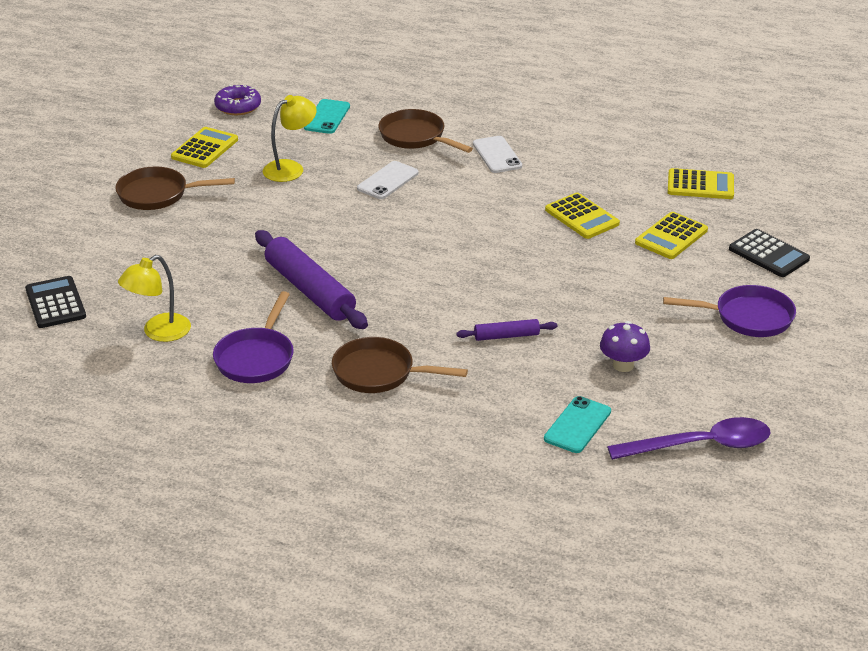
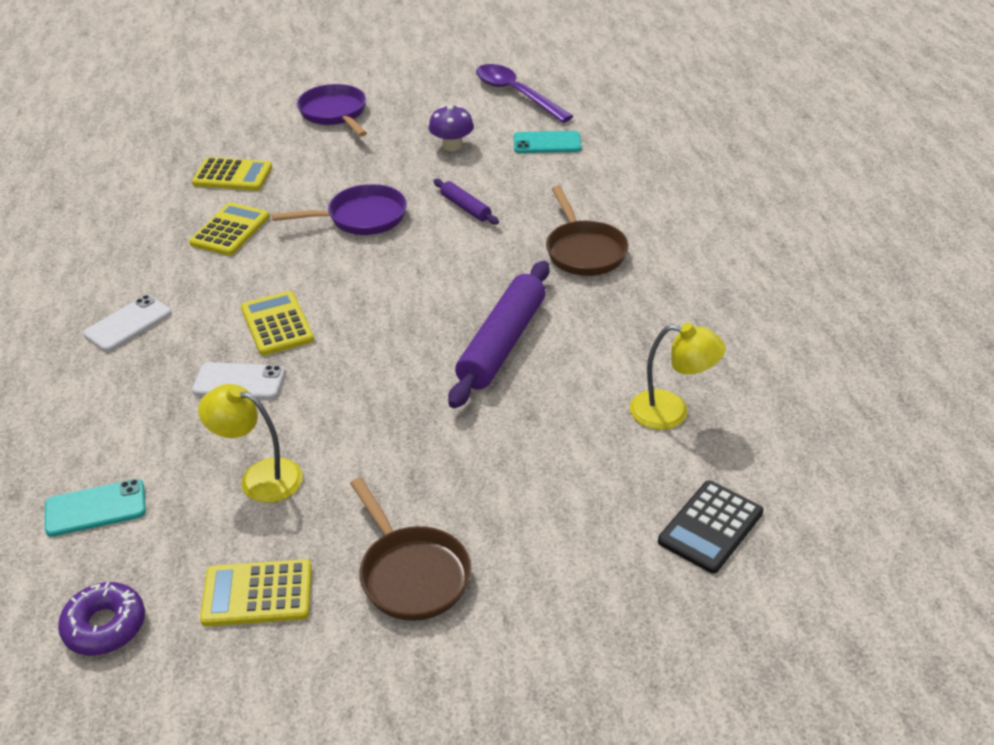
camera: 120 degrees left, 5 degrees up
(256, 358) = (639, 327): purple pan -> purple pan (361, 217)
(415, 137) = (114, 402): brown pan -> none
(700, 185) = (122, 185): yellow calculator -> yellow calculator (277, 324)
(769, 254) = (228, 126): black calculator -> none

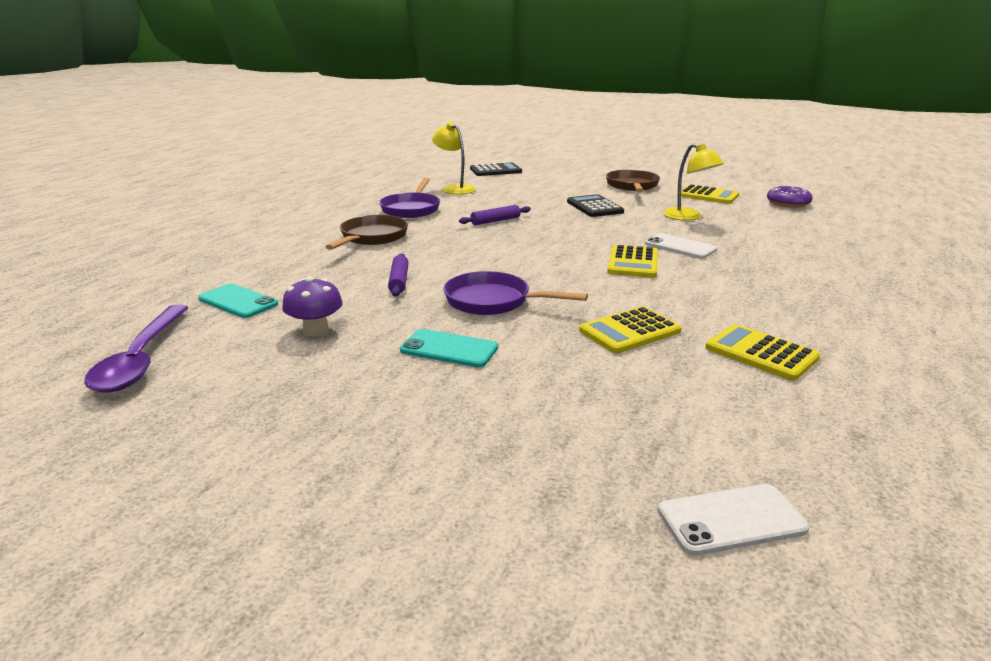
camera: 145 degrees left, 15 degrees down
(95, 508) = (793, 228): turquoise phone -> turquoise phone (449, 349)
(128, 324) = (762, 294): white phone -> white phone (731, 520)
(232, 175) = (587, 388): yellow calculator -> yellow calculator (761, 353)
(334, 113) = (365, 426): purple pan -> purple pan (411, 209)
(413, 447) = (594, 207): none -> black calculator
(502, 343) = (495, 221): purple rolling pin -> purple rolling pin, size x0.50

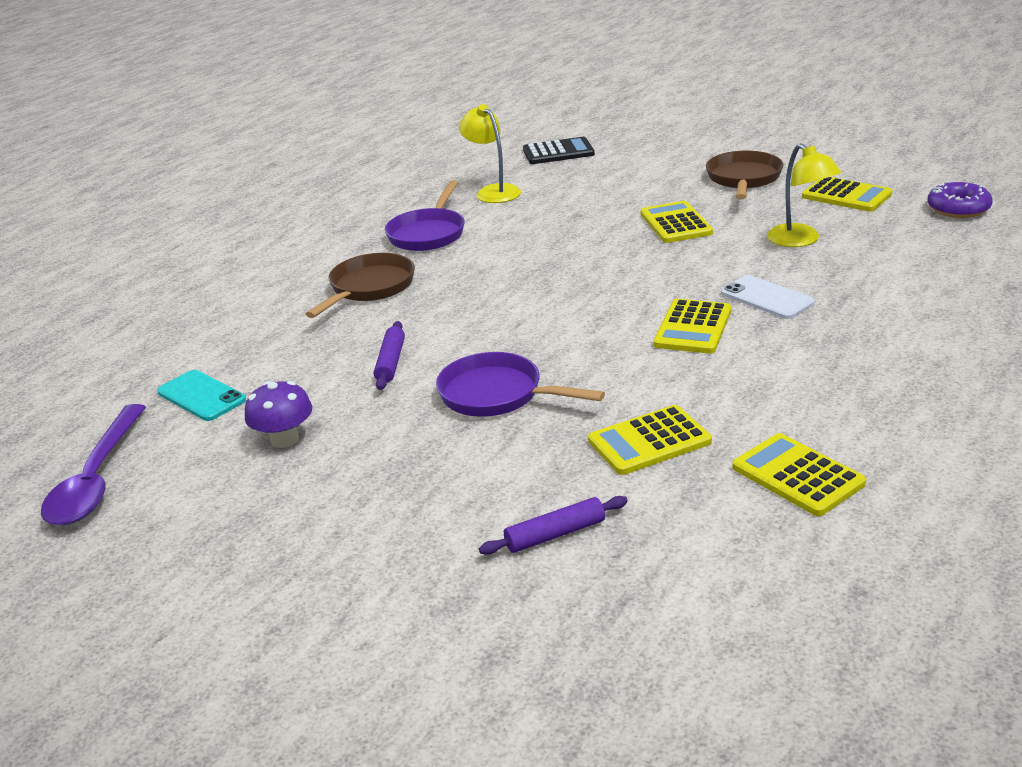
camera: 10 degrees right, 5 degrees up
(449, 349) = (429, 467): turquoise phone -> none
(495, 221) = (534, 254): purple rolling pin -> purple rolling pin (555, 534)
(594, 207) = (675, 223): black calculator -> yellow calculator
(731, 520) = (669, 689): white phone -> none

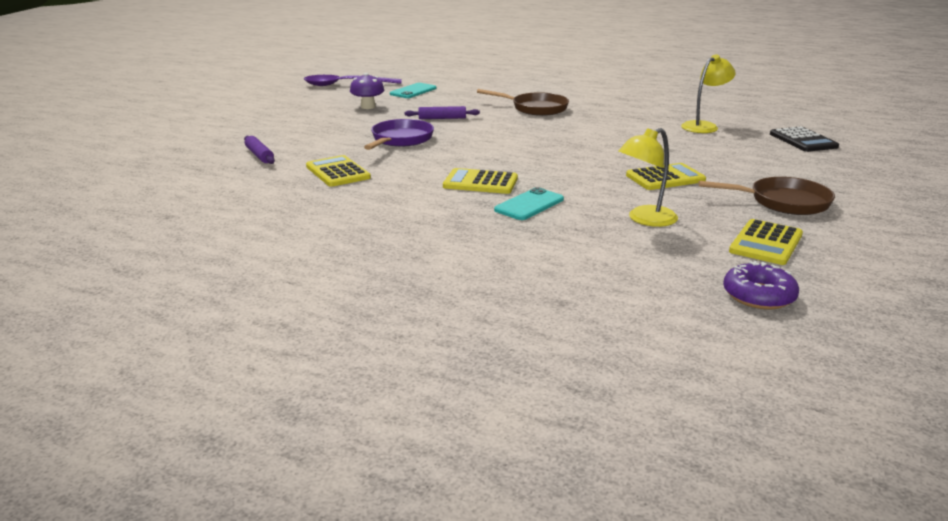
camera: 80 degrees right, 5 degrees down
(428, 234) = (620, 115): purple pan -> none
(767, 298) = (529, 205): white phone -> turquoise phone
(797, 475) = (284, 206): yellow calculator -> none

